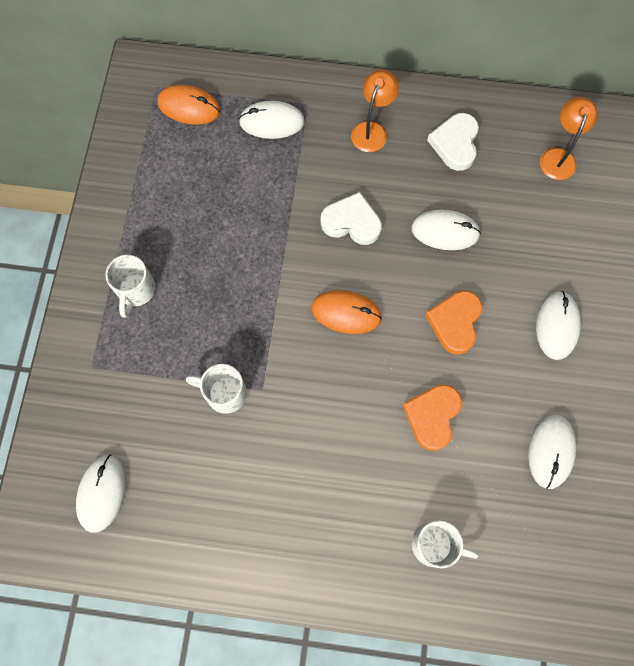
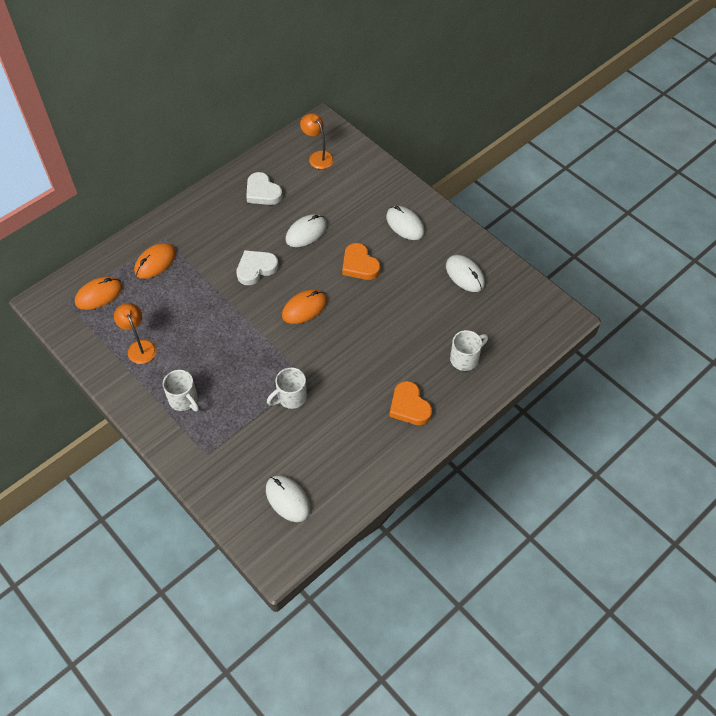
camera: 50 degrees left, 15 degrees down
(272, 122) = (155, 262): white mouse -> orange mouse
(372, 130) = (213, 221): orange lamp -> orange lamp (140, 347)
(432, 416) = (399, 311): orange heart -> orange heart (409, 406)

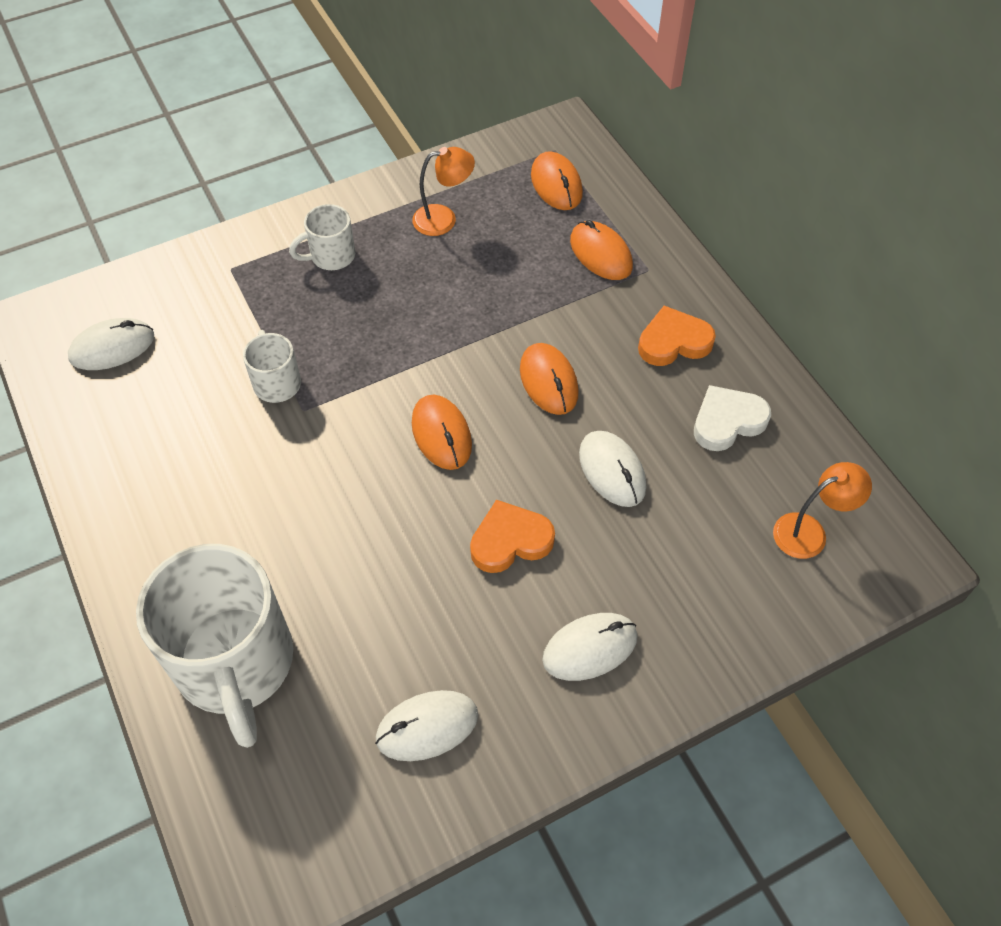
camera: 105 degrees right, 0 degrees up
(256, 269) = (548, 381): white heart -> orange mouse
(409, 406) = (183, 543): orange heart -> orange heart (673, 341)
(465, 358) = (235, 664): white mug -> white mug, size x2.15

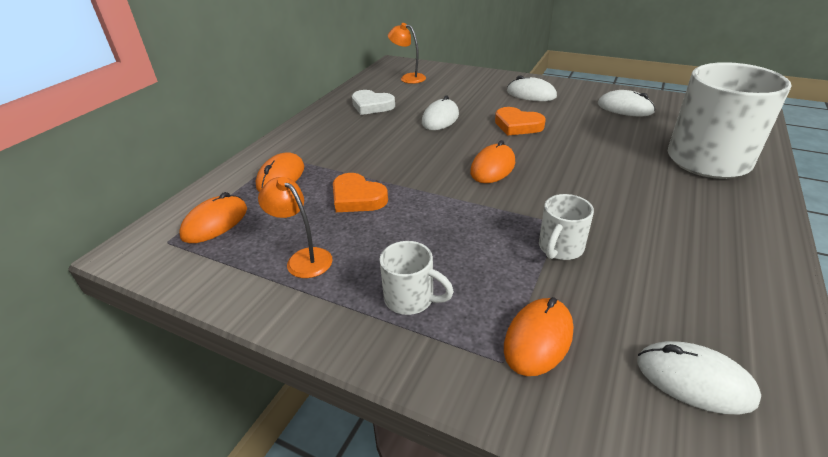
camera: 125 degrees left, 20 degrees down
(548, 381) = (409, 153): orange mouse -> orange mouse (538, 339)
(673, 341) = (334, 132): orange heart -> orange heart (357, 198)

